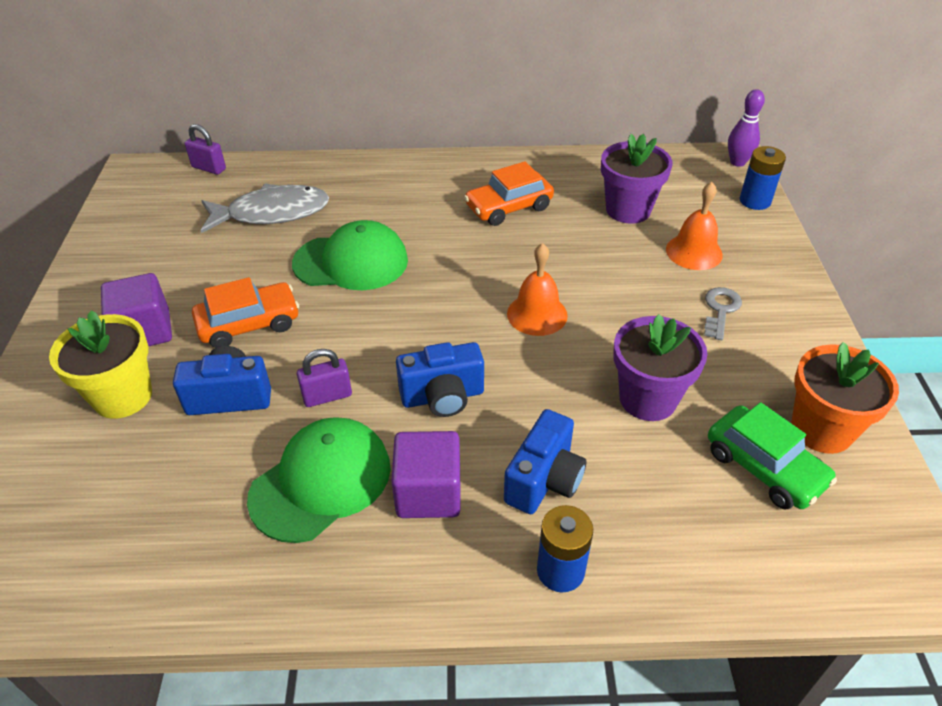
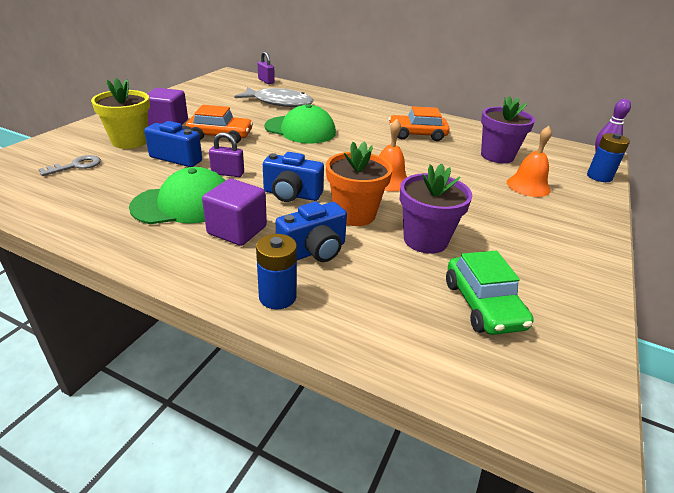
camera: 25 degrees right, 10 degrees down
(720, 310) = (523, 217): grey key -> grey key (76, 166)
(821, 429) = (552, 303): orange flower pot -> orange flower pot (354, 214)

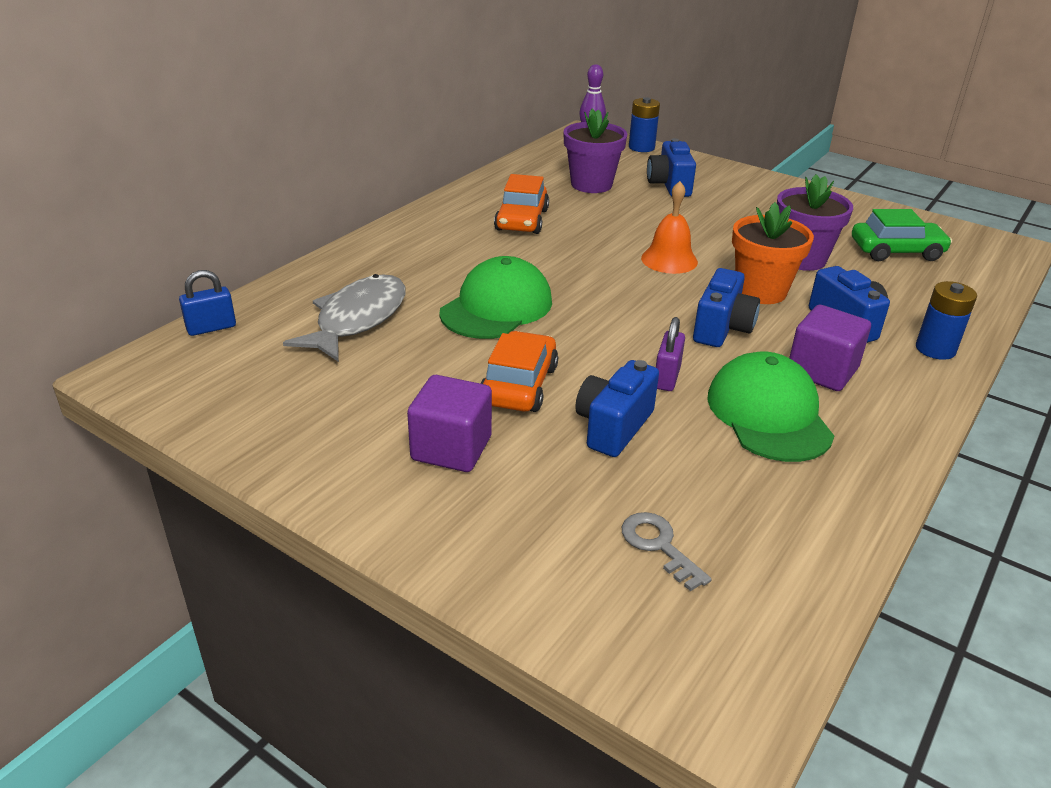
camera: 80 degrees left, 0 degrees up
(130, 141) = (543, 490): yellow flower pot -> none
(266, 81) = (211, 328): purple padlock -> blue padlock
(528, 186) = (669, 185): orange bell -> blue camera

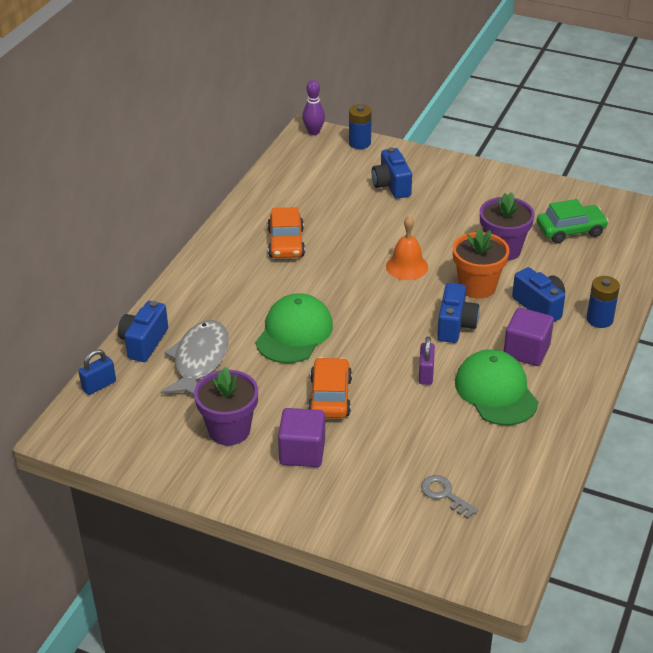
camera: 10 degrees left, 5 degrees up
(591, 184) = (329, 194): purple flower pot -> purple flower pot (229, 430)
(613, 427) = (399, 418): blue camera -> blue camera (144, 342)

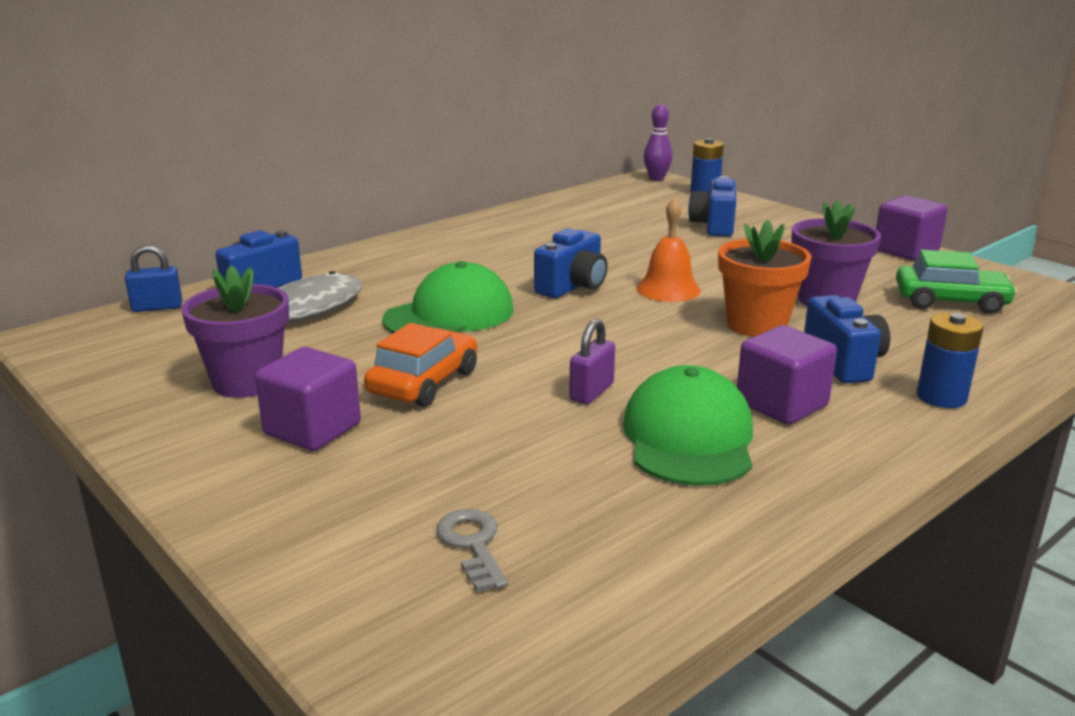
camera: 25 degrees right, 15 degrees down
(286, 243) = (530, 245): orange car -> none
(455, 325) = (687, 354): blue camera -> blue camera (573, 287)
(523, 182) = (905, 251): none -> purple cube

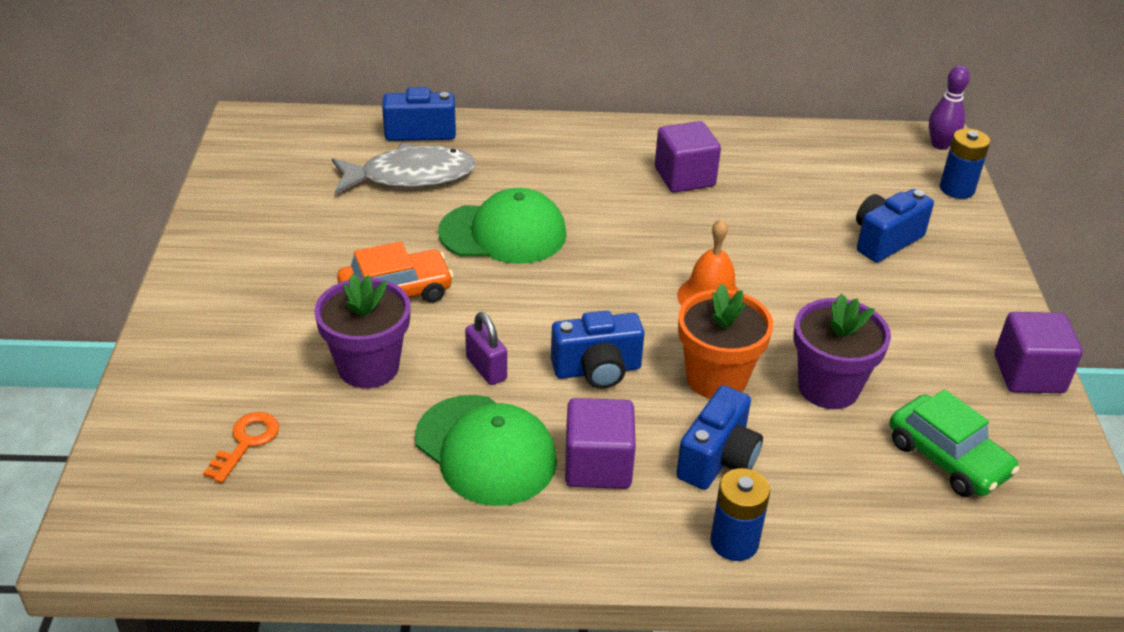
camera: 40 degrees right, 15 degrees up
(157, 307) = (333, 123): blue padlock -> none
(247, 382) = (299, 229): purple flower pot -> purple flower pot (368, 367)
(312, 429) = (283, 294): purple cube -> purple cube (684, 177)
(472, 544) = (246, 442): grey key -> orange key
(573, 287) = (637, 252): blue camera -> blue camera (597, 370)
(591, 392) = (486, 369): purple padlock -> purple padlock turned 75 degrees clockwise
(688, 437) = (485, 450): green cap -> green cap turned 90 degrees clockwise

